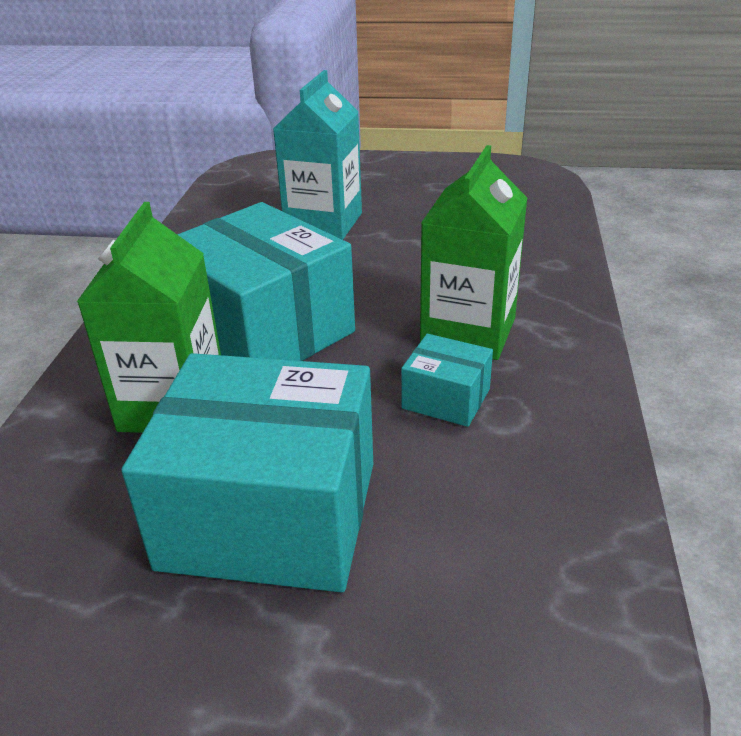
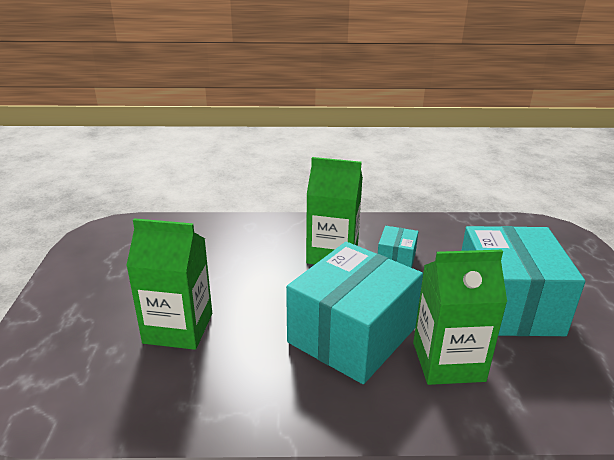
camera: 100 degrees left, 5 degrees down
(323, 223) = (178, 328): turquoise carton -> green carton

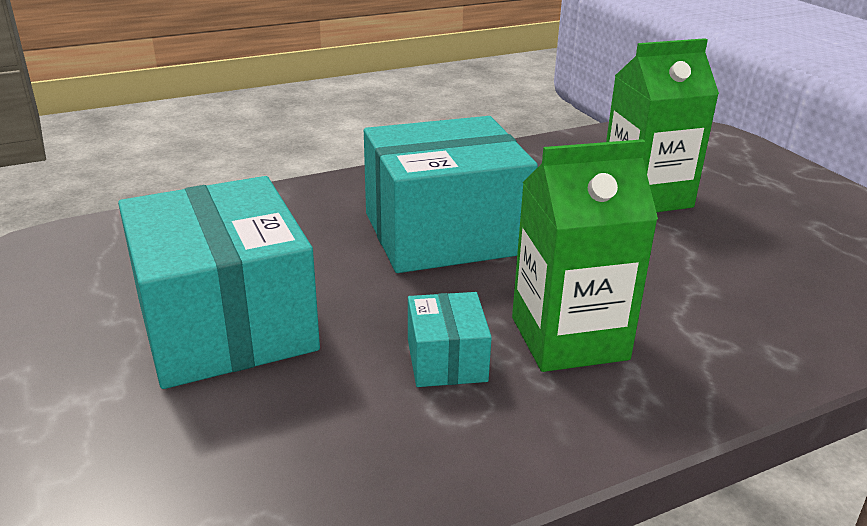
camera: 155 degrees right, 0 degrees up
(352, 335) = (444, 233): turquoise box -> turquoise box turned 60 degrees clockwise
(448, 361) = (313, 234): green carton -> none

